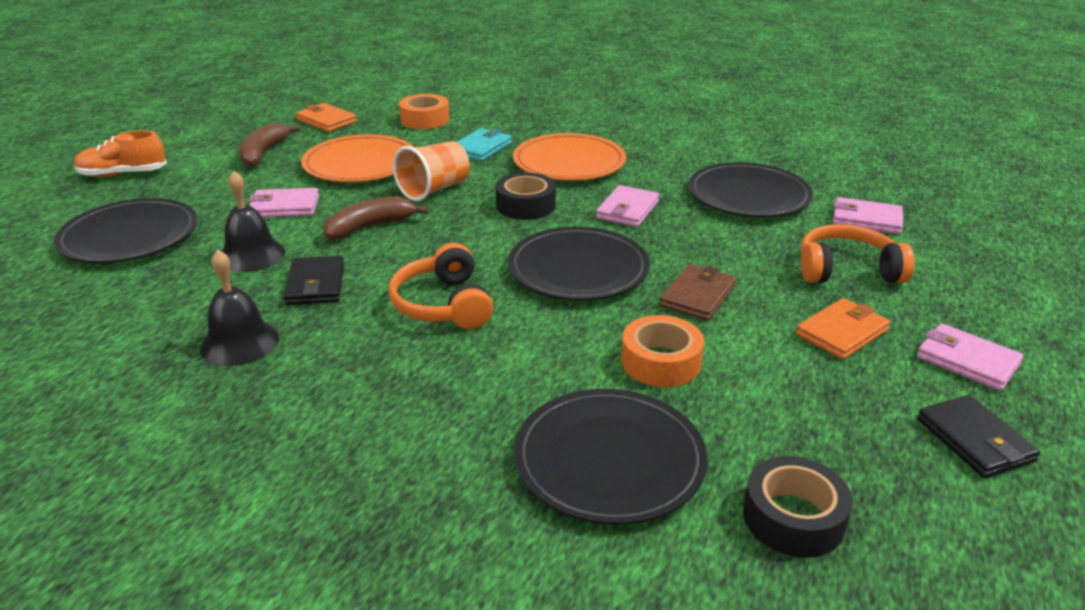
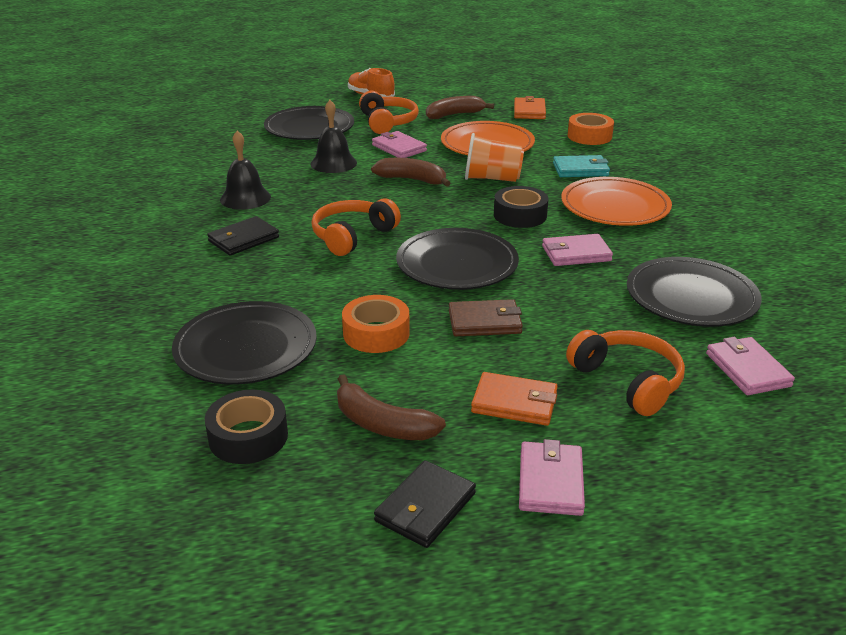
camera: 55 degrees right, 0 degrees up
(211, 190) = (388, 122): none -> orange headphones
(315, 285) = (326, 192): black wallet -> black wallet (243, 239)
(828, 417) = (383, 424): none -> brown banana

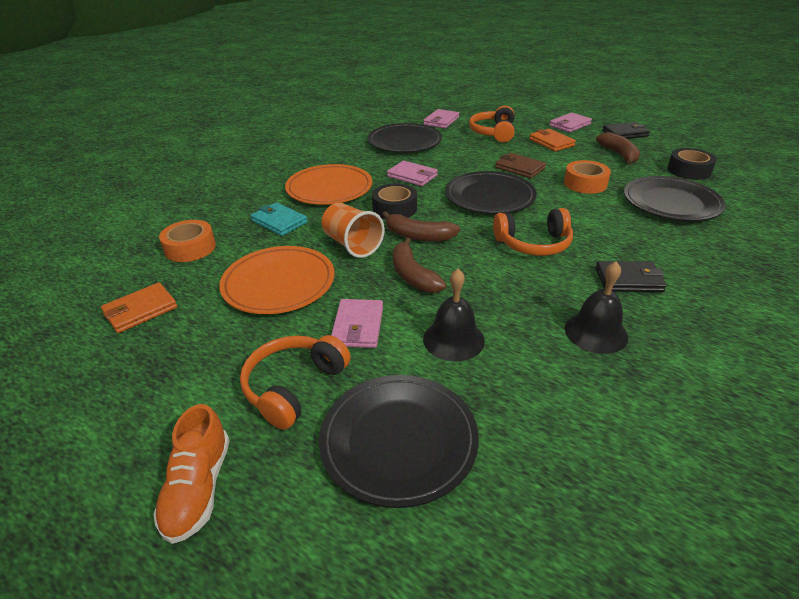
camera: 135 degrees left, 5 degrees up
(454, 115) = (207, 353): brown banana -> brown banana (418, 236)

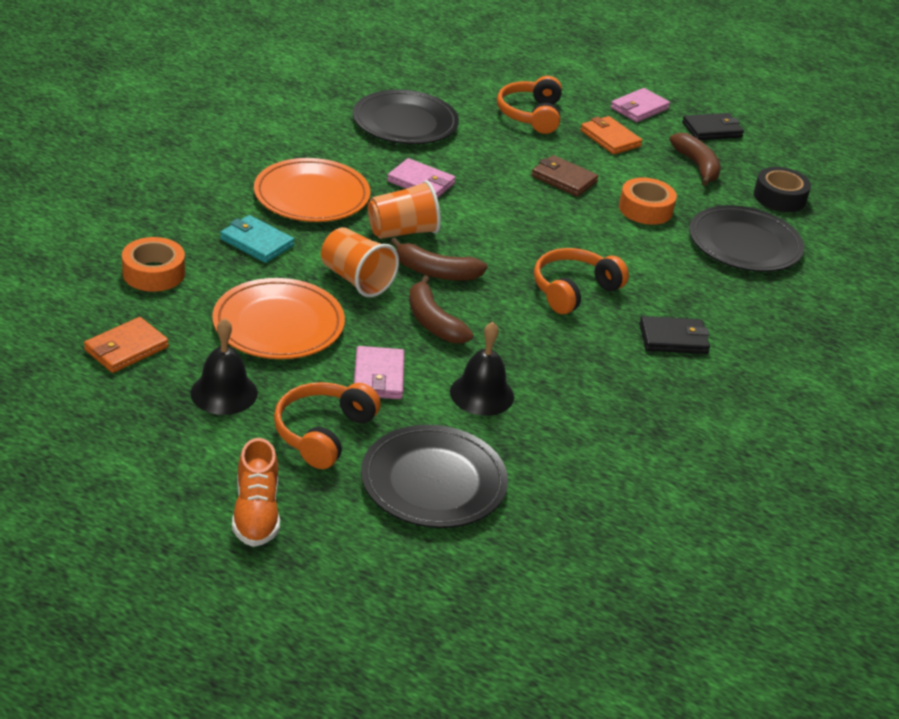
camera: 10 degrees left, 0 degrees up
(394, 208) = (402, 232): black tape -> orange cup
(441, 121) = (455, 87): pink wallet -> none
(489, 197) = (523, 222): black plate -> none
(533, 244) = (573, 290): orange headphones -> orange headphones turned 150 degrees clockwise
(596, 332) = (628, 393): black bell -> black bell (224, 392)

